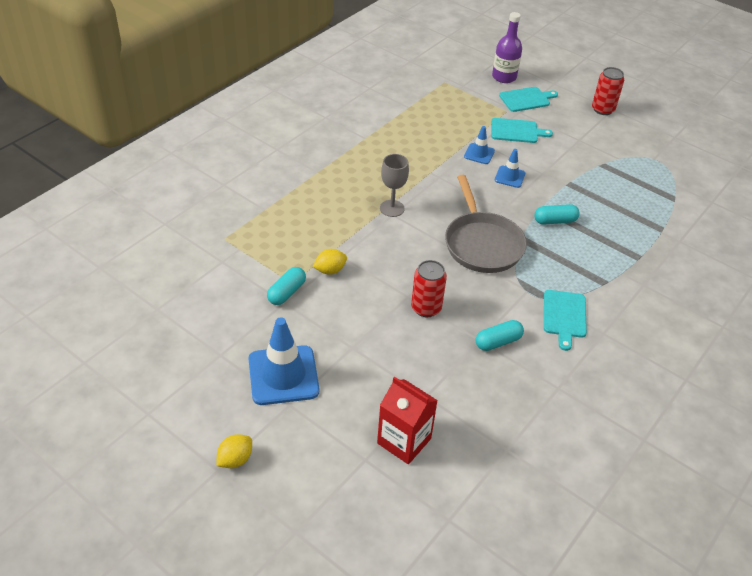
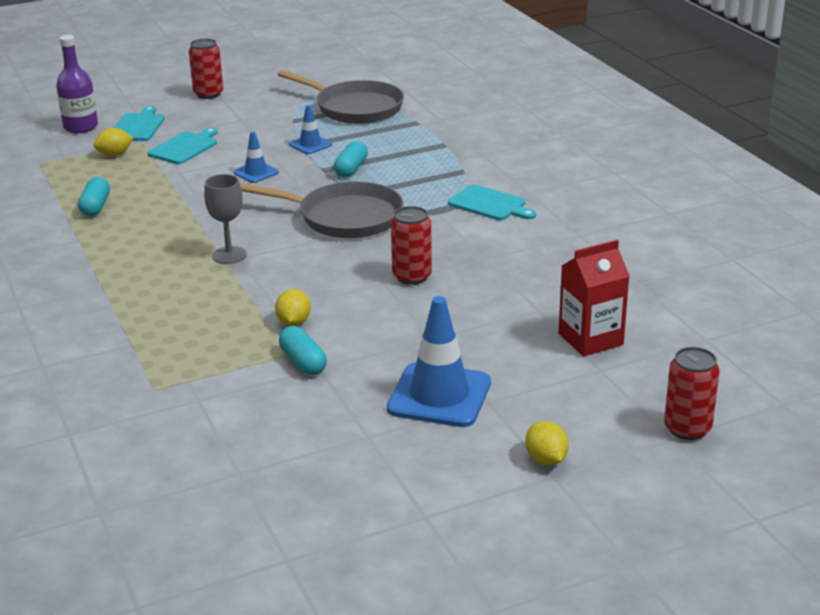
camera: 60 degrees left, 15 degrees down
(313, 539) = (687, 428): none -> red can
(479, 154) = (197, 178): blue traffic cone -> blue traffic cone (310, 145)
(480, 106) = (114, 154): none -> yellow lemon
(498, 342) = (495, 249): turquoise capsule -> turquoise capsule (95, 207)
(653, 187) = (355, 108): none -> grey pan

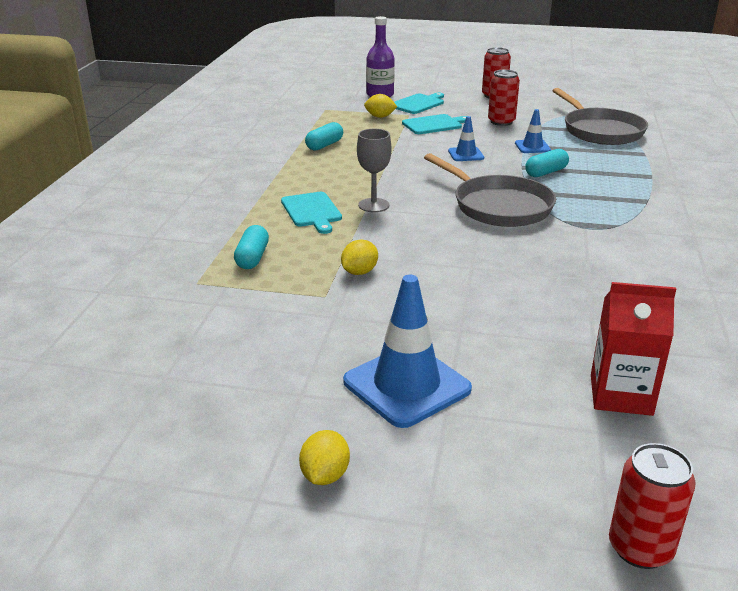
camera: 35 degrees right, 0 degrees up
(303, 362) = (327, 306): turquoise capsule -> turquoise capsule (252, 258)
(412, 276) = (502, 270): red can -> red can (501, 122)
(490, 204) = (644, 235): turquoise cutting board -> turquoise cutting board (312, 211)
(546, 459) = (438, 501): yellow lemon -> yellow lemon (325, 475)

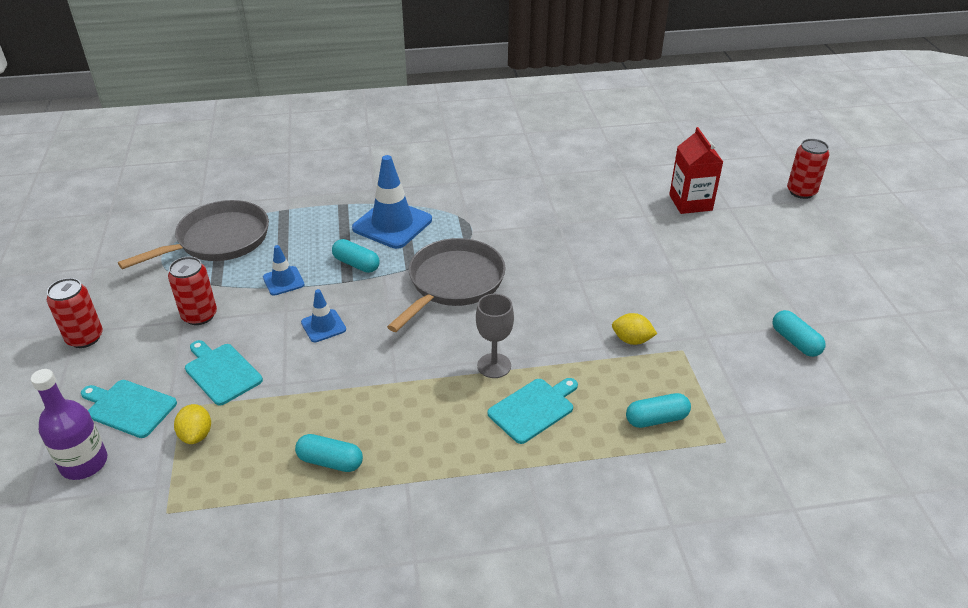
camera: 110 degrees left, 10 degrees up
(279, 374) = (795, 342): none -> turquoise capsule
(325, 475) = (858, 294): yellow lemon -> none
(406, 385) = (754, 281): blue traffic cone -> blue traffic cone (392, 224)

